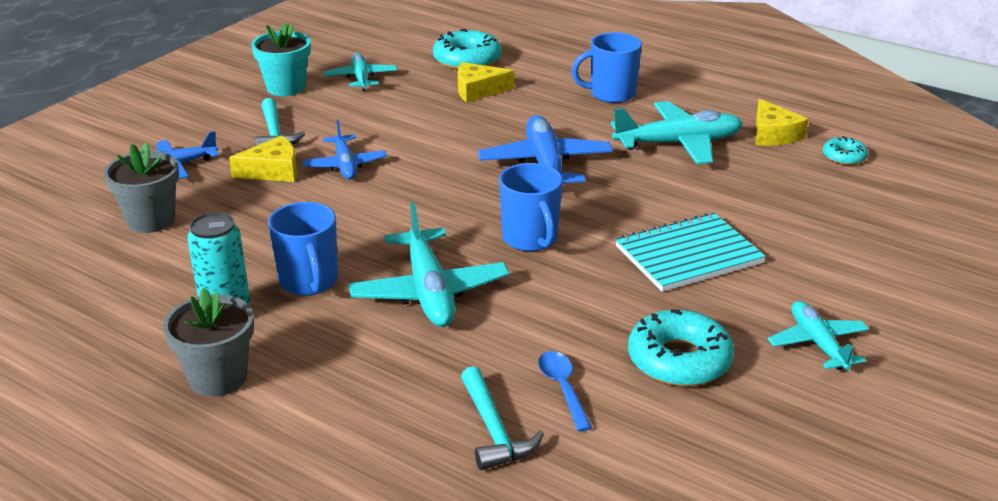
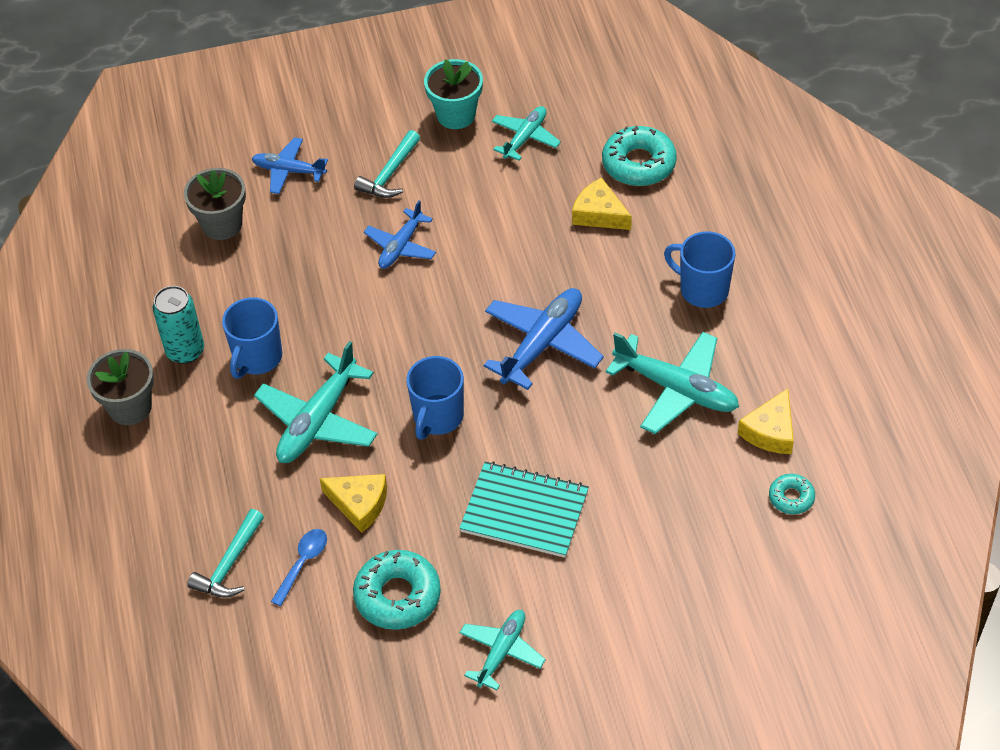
camera: 45 degrees right, 20 degrees up
(273, 171) = (346, 220): yellow cheese -> yellow cheese (359, 504)

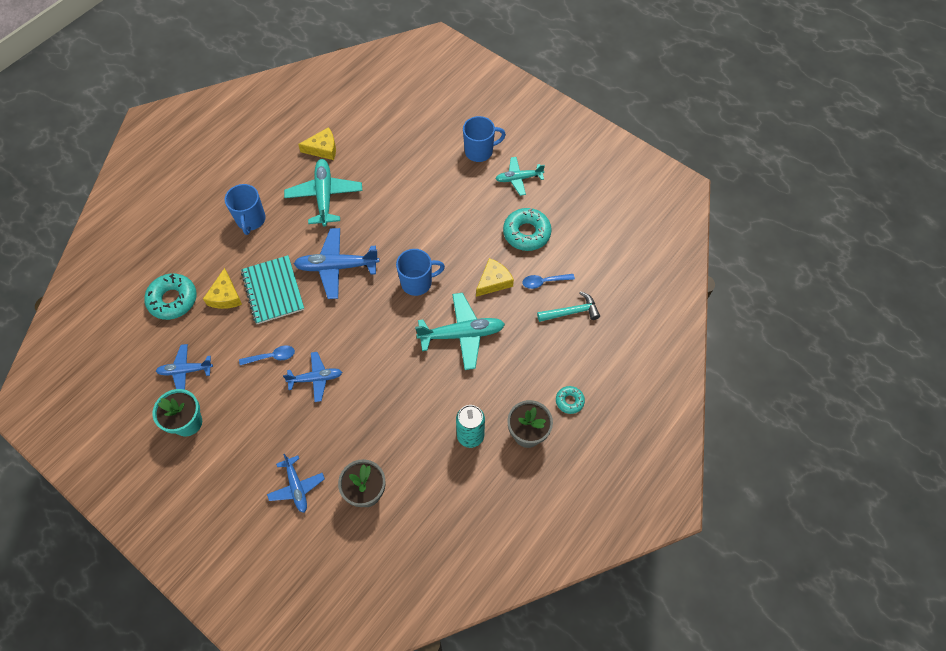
camera: 130 degrees left, 10 degrees up
(257, 358) = (446, 394): blue mug -> blue mug (479, 151)
(359, 504) = (493, 281): yellow cheese -> yellow cheese turned 60 degrees clockwise
(390, 174) = (262, 425): turquoise hammer -> none
(470, 220) = (272, 357): none -> blue spoon
(524, 511) = (442, 213): turquoise notebook -> turquoise notebook (273, 291)
(525, 137) = (185, 371): turquoise plane -> blue plane
(791, 497) = (355, 124): turquoise donut -> turquoise donut (569, 401)

